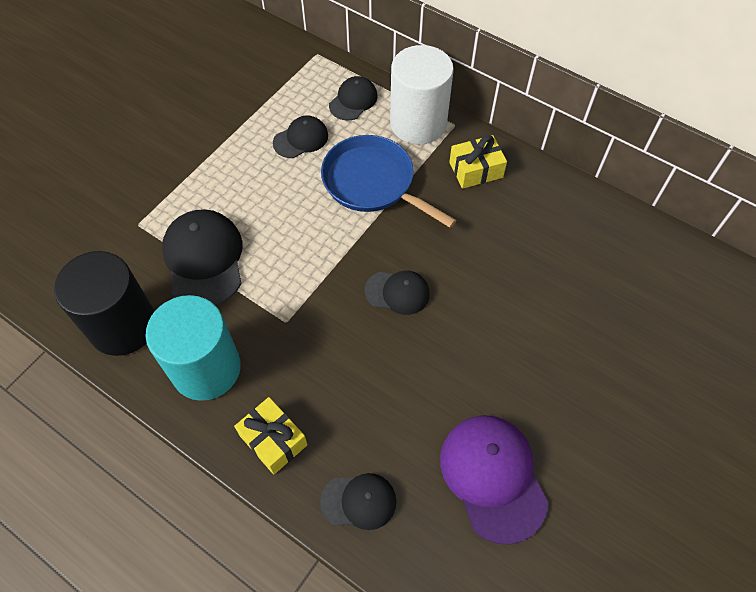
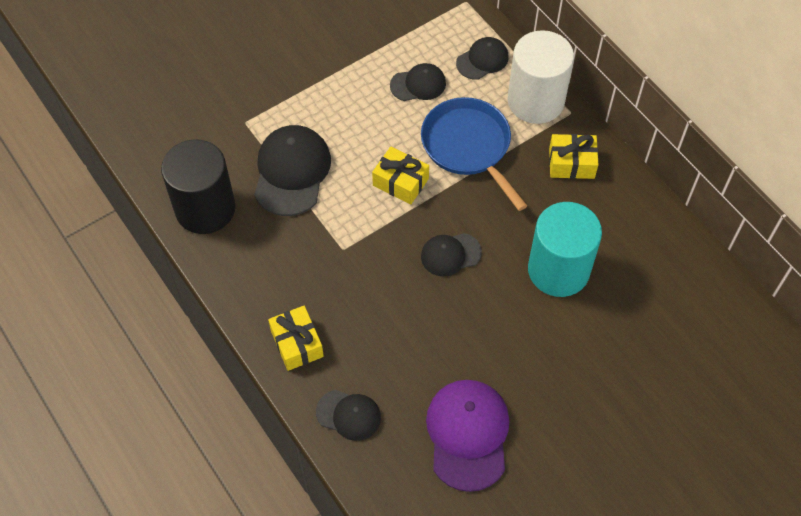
camera: 20 degrees right, 0 degrees up
(206, 368) = (262, 267): turquoise cylinder -> turquoise cylinder (558, 270)
(319, 236) = (400, 182): none -> yellow gift
(397, 292) = (450, 254): black cap -> black cap turned 135 degrees clockwise

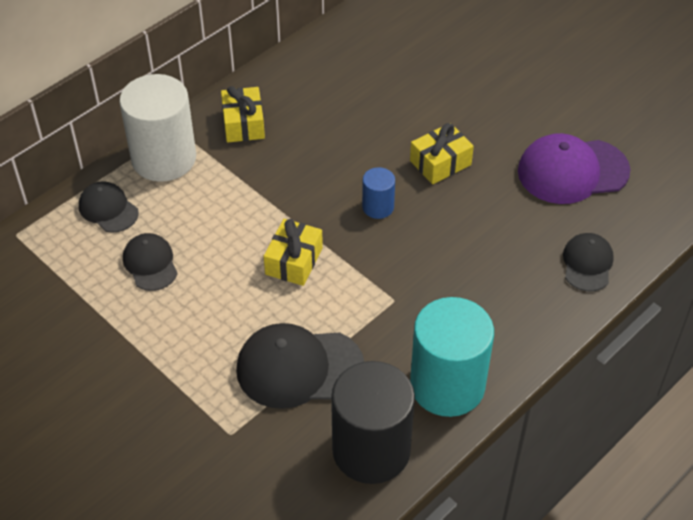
camera: 100 degrees left, 10 degrees down
(297, 343) = (523, 321): yellow gift -> yellow gift (440, 163)
(450, 254) = (378, 207): black cap -> blue cylinder
(468, 146) = (235, 208): blue pan -> none
(558, 270) = (374, 124): turquoise cylinder -> turquoise cylinder (447, 385)

